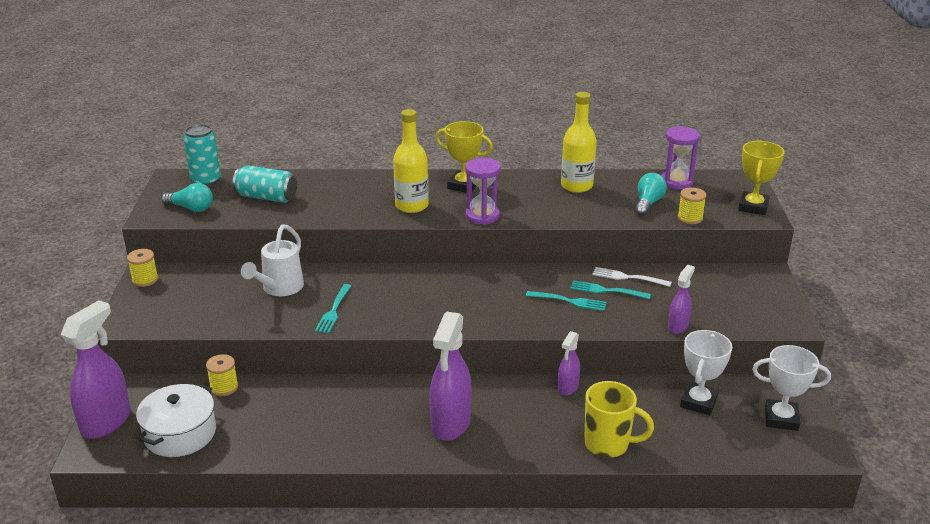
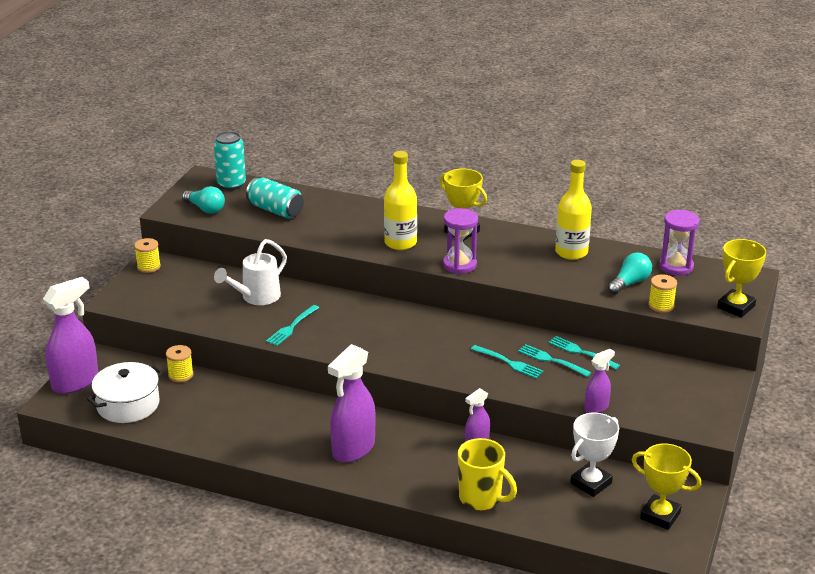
camera: 20 degrees right, 0 degrees up
(627, 277) = (581, 352): white fork -> turquoise fork
(781, 418) = (660, 515): white trophy -> yellow trophy

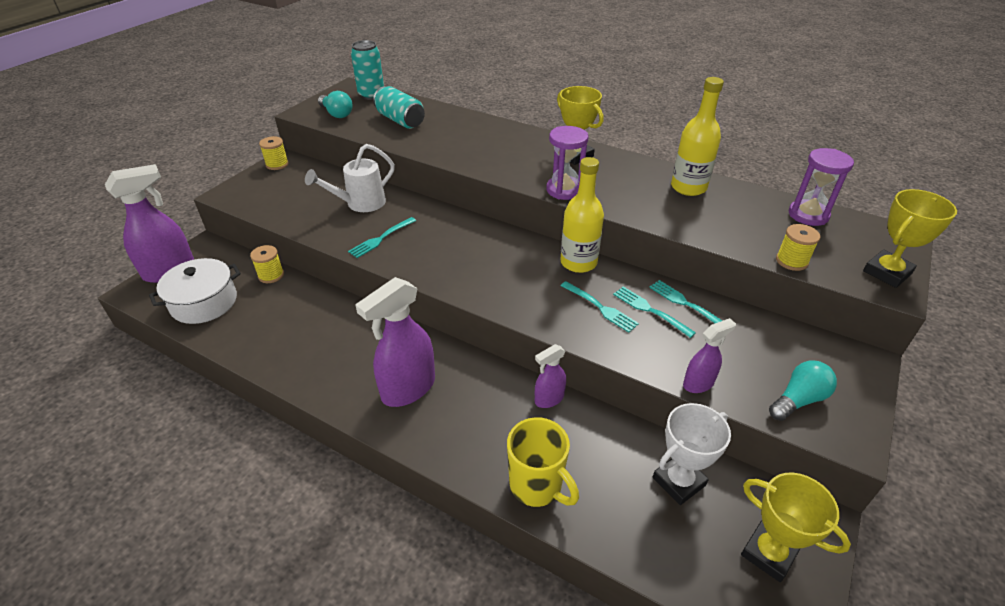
camera: 10 degrees right, 10 degrees up
(400, 243) = (509, 161): yellow bottle -> yellow bottle (578, 262)
(630, 283) = (753, 229): turquoise light bulb -> turquoise light bulb (798, 400)

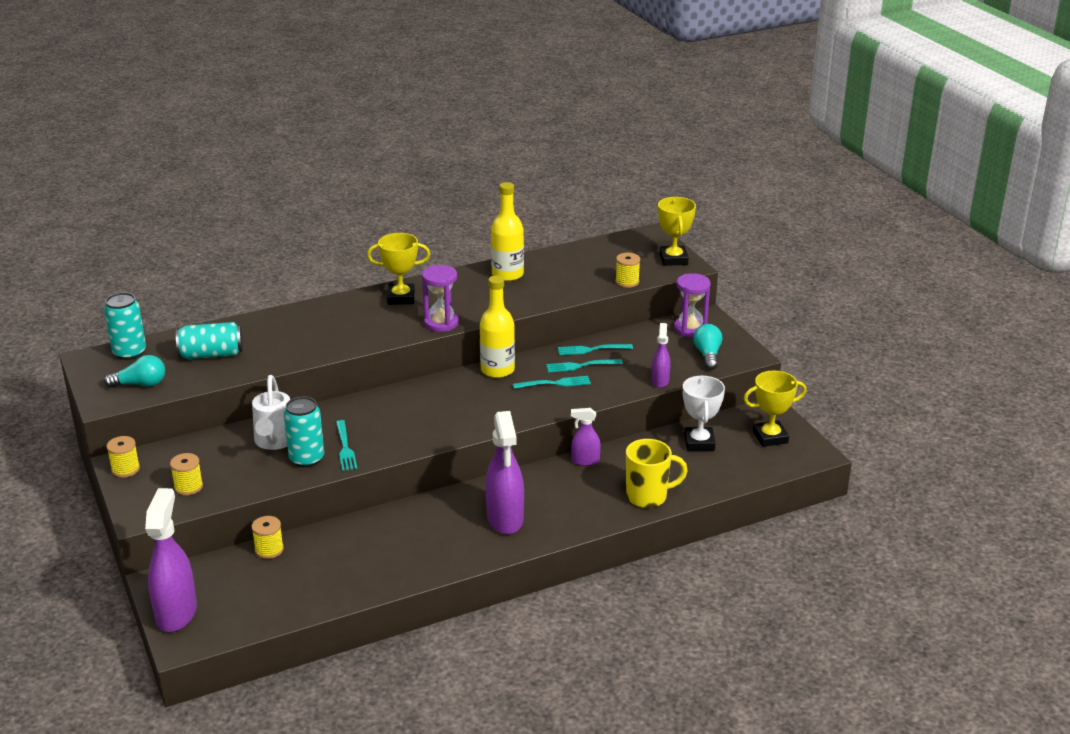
camera: 55 degrees left, 10 degrees down
(204, 302) = (260, 601): white pot -> none
(273, 196) = (188, 487): none -> yellow spool
(350, 228) = (306, 459): none -> turquoise can
(549, 399) = (585, 461): purple spray bottle -> purple spray bottle turned 90 degrees clockwise
(808, 215) = (594, 251): purple hourglass -> purple hourglass (690, 329)

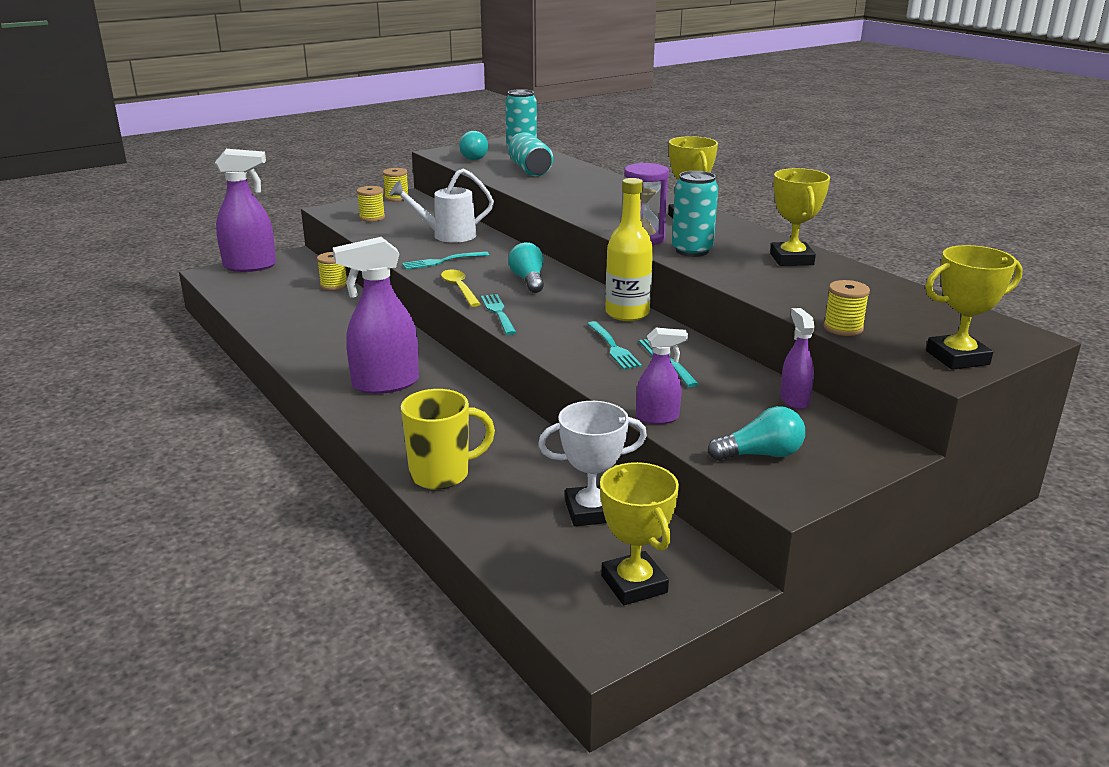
camera: 80 degrees right, 5 degrees down
(306, 459) = (420, 249): turquoise can -> turquoise can (692, 251)
(412, 406) = (528, 280): none -> turquoise light bulb
(417, 442) = (459, 289): none -> yellow spoon
(507, 274) = (791, 259): yellow bottle -> yellow trophy
(585, 461) = (515, 423): purple spray bottle -> purple spray bottle (794, 400)
(591, 349) = (714, 364): turquoise fork -> turquoise fork (498, 312)
(648, 497) = (442, 474): yellow mug -> yellow mug turned 90 degrees counterclockwise
(690, 329) = (834, 435): purple hourglass -> none

